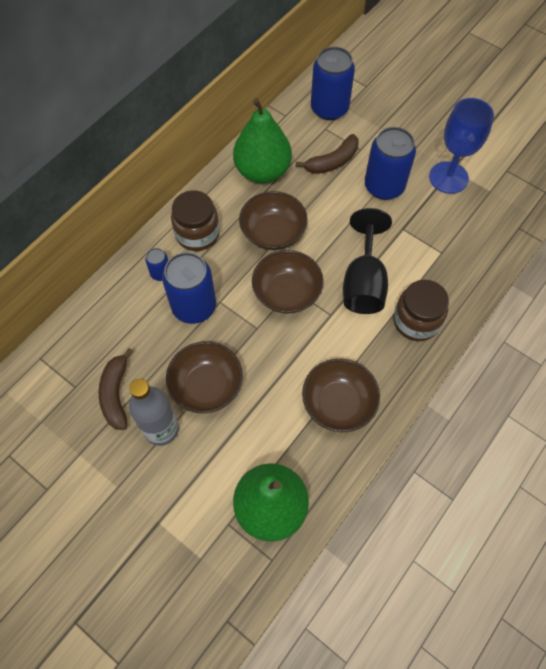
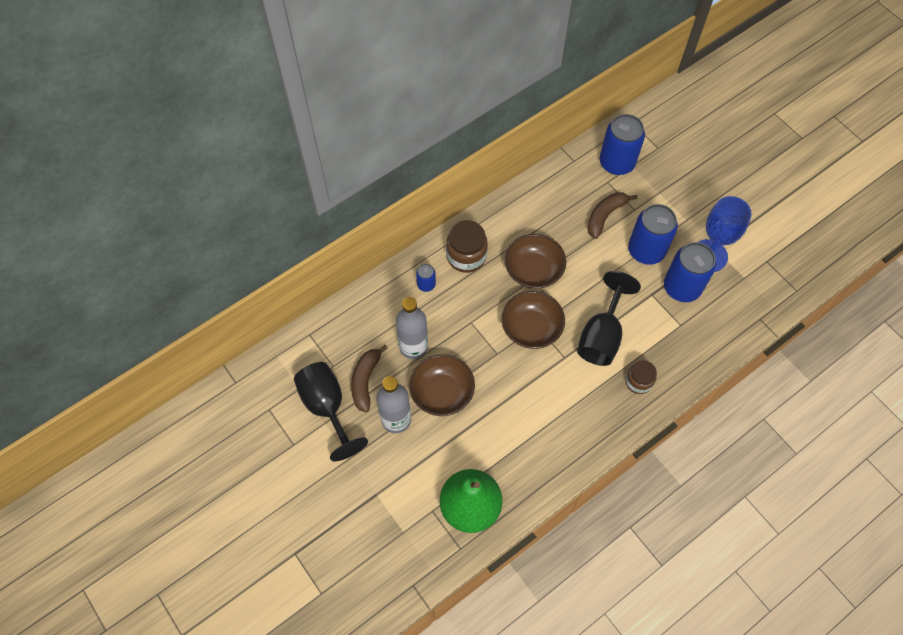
camera: 15 degrees right, 0 degrees up
(78, 435) = (327, 407): none -> black goblet
(162, 343) = (413, 346): none -> grey bottle
(194, 306) = (448, 321): blue can -> blue can (682, 287)
(262, 171) = (539, 210): green pear -> none
(332, 162) = (605, 216): brown banana -> brown banana turned 150 degrees clockwise
(338, 403) = (550, 435): brown bowl -> none
(416, 321) = (638, 382): brown jar -> brown jar, size x0.65

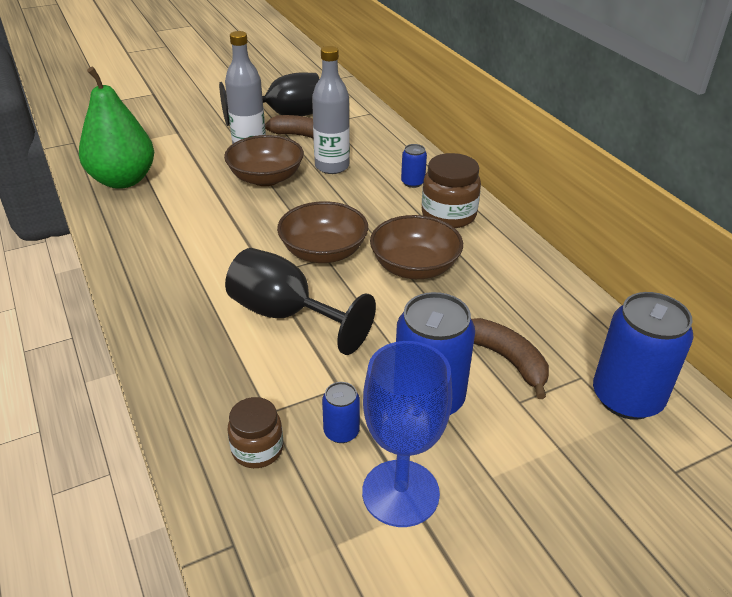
camera: 100 degrees right, 25 degrees down
(638, 382) = (194, 339): brown jar -> brown jar (257, 449)
(682, 287) = (341, 432): blue can -> blue can, size x0.48

